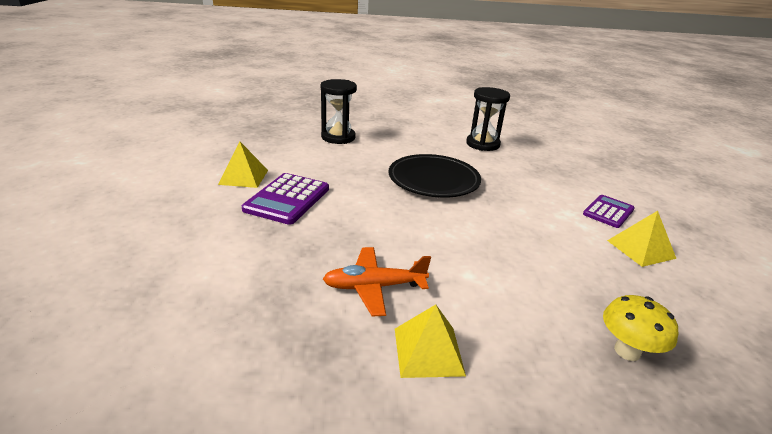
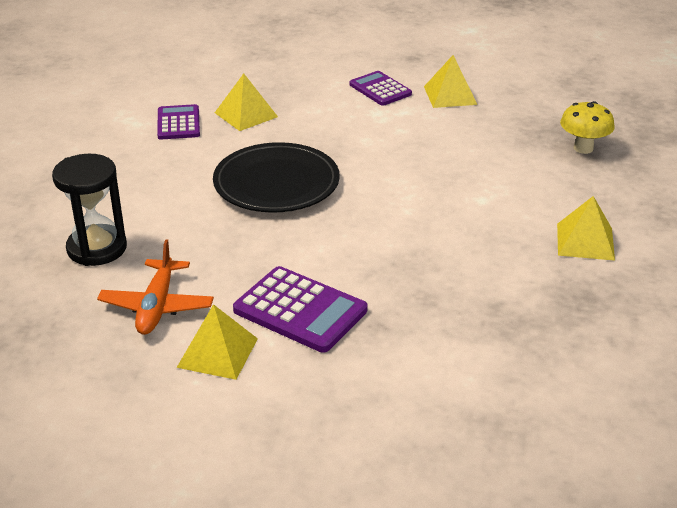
camera: 75 degrees left, 5 degrees up
(374, 287) = (497, 259): orange plane -> orange plane (157, 306)
(482, 144) = (178, 123): black hourglass -> purple calculator
(513, 163) = (246, 114): none -> yellow pyramid

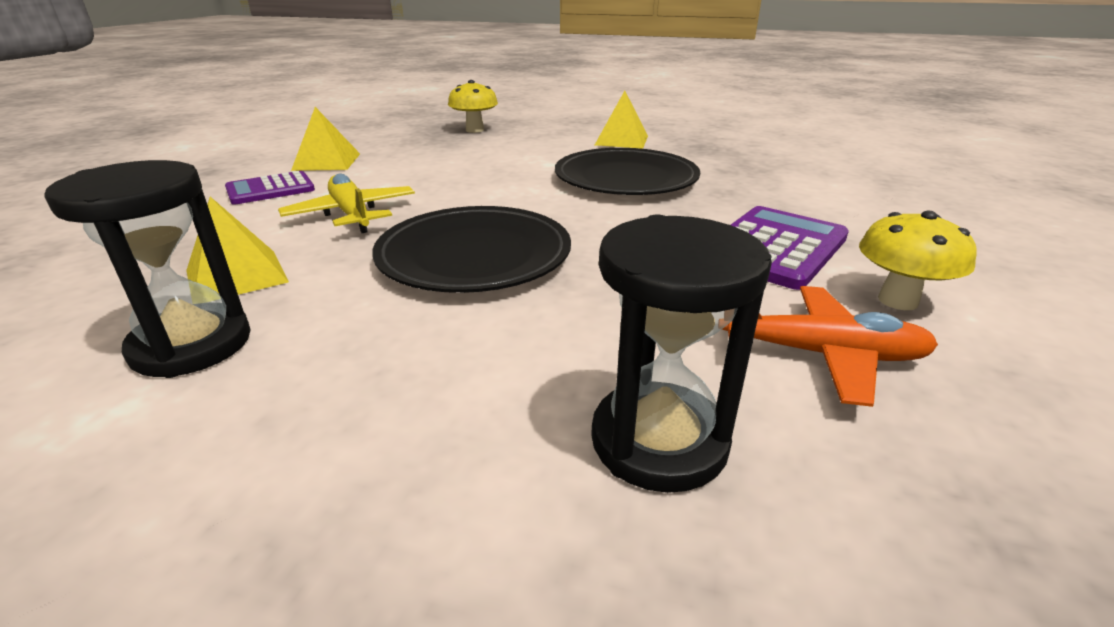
camera: 85 degrees left, 5 degrees down
(178, 123) = (192, 345): purple calculator -> black hourglass
(217, 352) = (897, 301): yellow pyramid -> yellow mushroom
(338, 129) = (352, 214): none -> yellow plane
(448, 243) = (625, 179): none -> black plate

